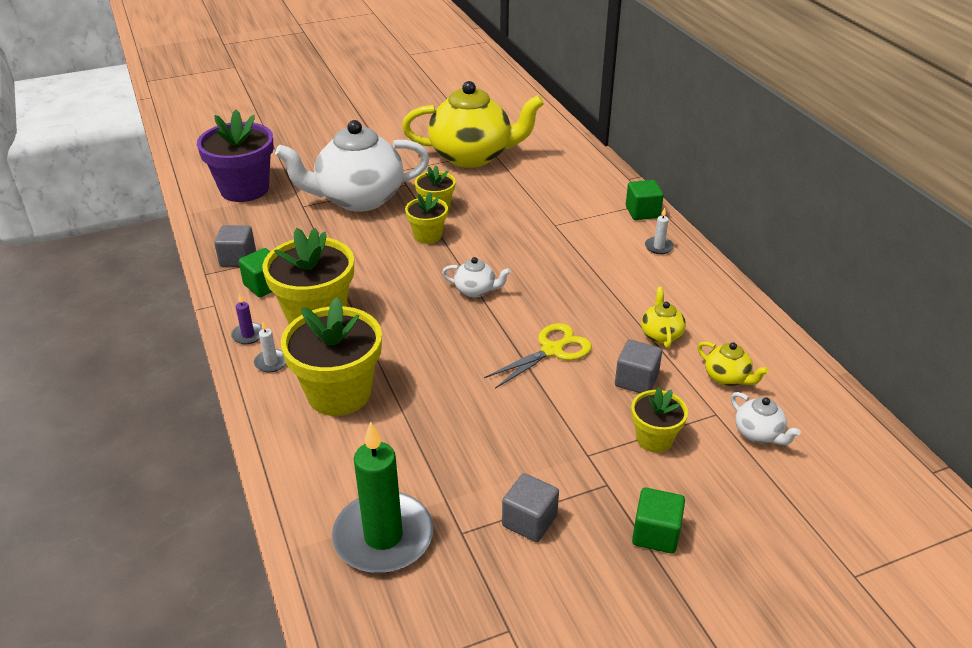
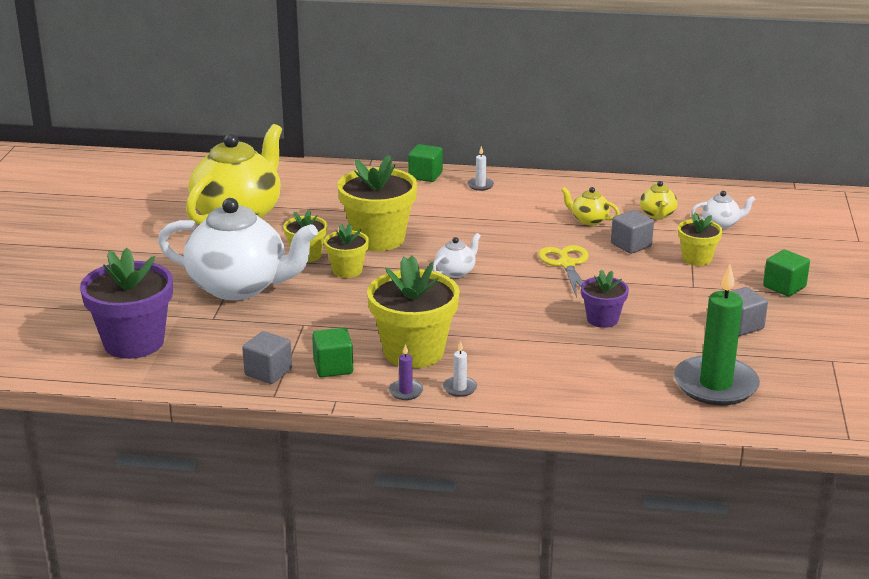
camera: 60 degrees left, 10 degrees down
(339, 393) = (534, 365): yellow flower pot -> yellow flower pot (378, 239)
(359, 199) = (239, 287): white teapot -> white teapot turned 90 degrees counterclockwise
(460, 410) = (602, 319): none -> purple flower pot
(727, 378) = (657, 214): yellow teapot -> yellow teapot turned 105 degrees clockwise

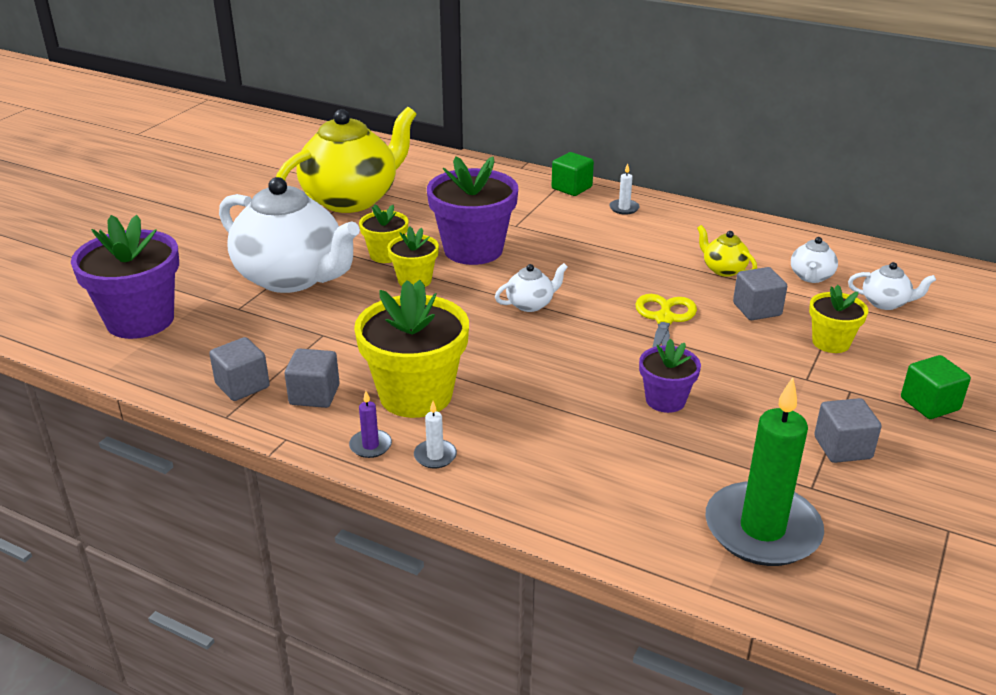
camera: 20 degrees right, 5 degrees up
(333, 367) = (314, 395): green cube -> grey cube
(378, 239) = (473, 250): yellow flower pot -> purple flower pot
(657, 214) = (811, 277): yellow teapot -> white teapot

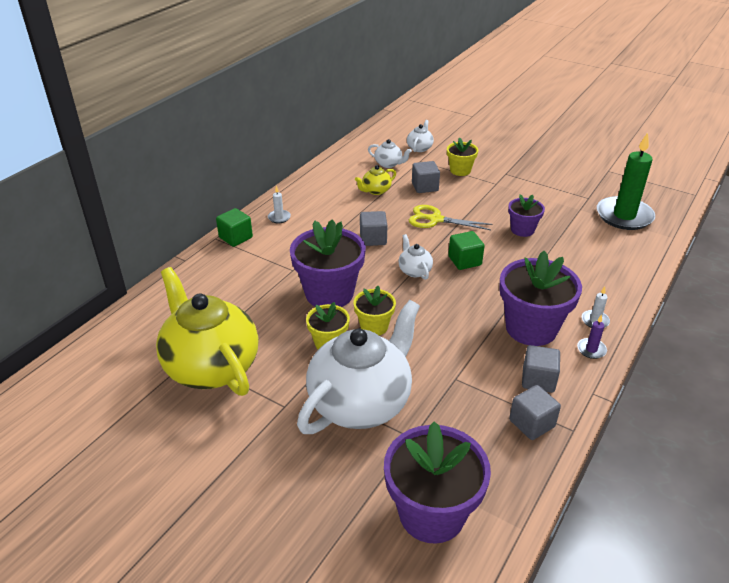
camera: 85 degrees left, 5 degrees up
(415, 395) = (531, 328): yellow flower pot -> purple flower pot
(842, 448) = (555, 184): grey cube -> grey cube (373, 239)
(929, 404) = (514, 155): green cube -> green cube (464, 261)

